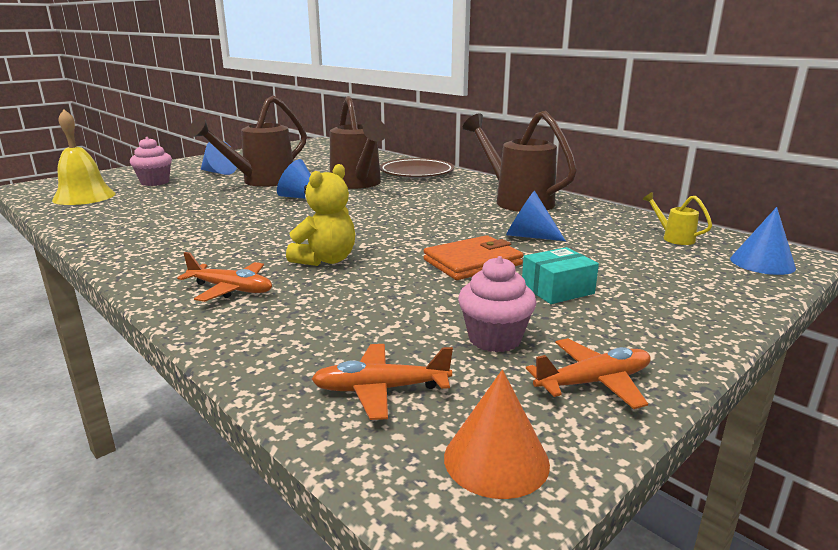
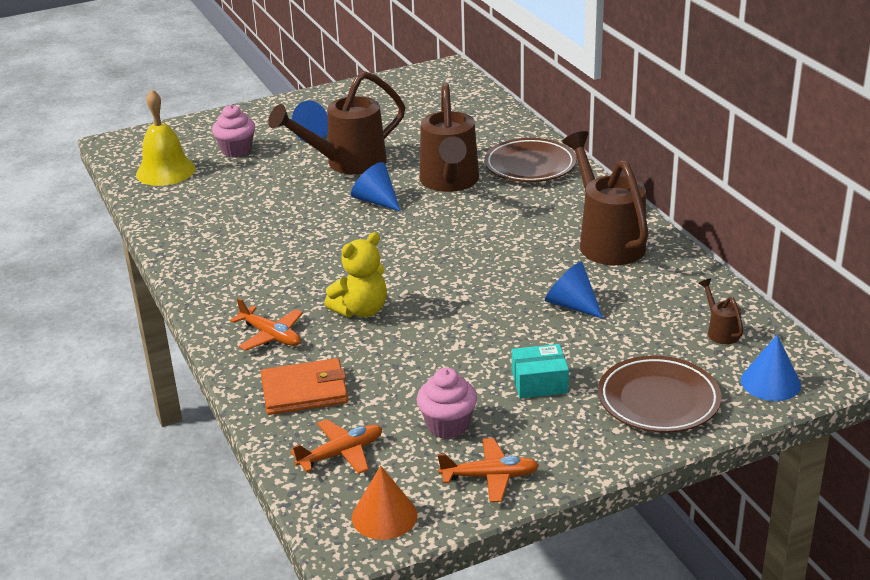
camera: 20 degrees right, 10 degrees up
(380, 389) = (341, 453): orange plane -> orange plane turned 135 degrees clockwise
(472, 262) = (490, 335): orange wallet -> orange wallet (304, 391)
(673, 238) = (720, 331): yellow watering can -> brown watering can
(686, 287) = (658, 400): none -> brown plate

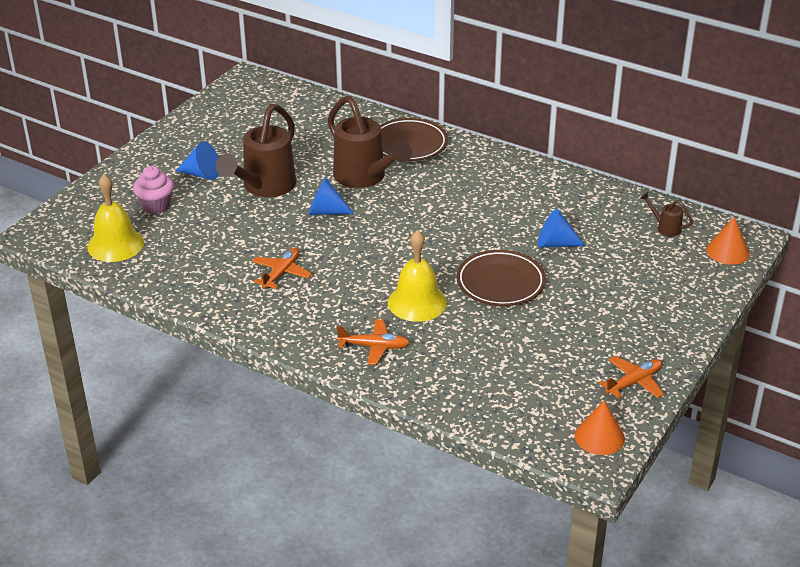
camera: 35 degrees left, 5 degrees up
(304, 391) = (448, 377): orange wallet -> none
(341, 453) = (525, 409): orange plane -> orange plane (281, 273)
(361, 310) = (417, 302): yellow teddy bear -> yellow bell
(448, 425) = (570, 360): pink cupcake -> none
(539, 382) = (594, 307): turquoise box -> none
(606, 240) = (526, 187): brown watering can -> none
(658, 400) = (677, 289): brown plate -> brown plate (500, 283)
(770, 382) = (727, 251): blue cone -> orange cone

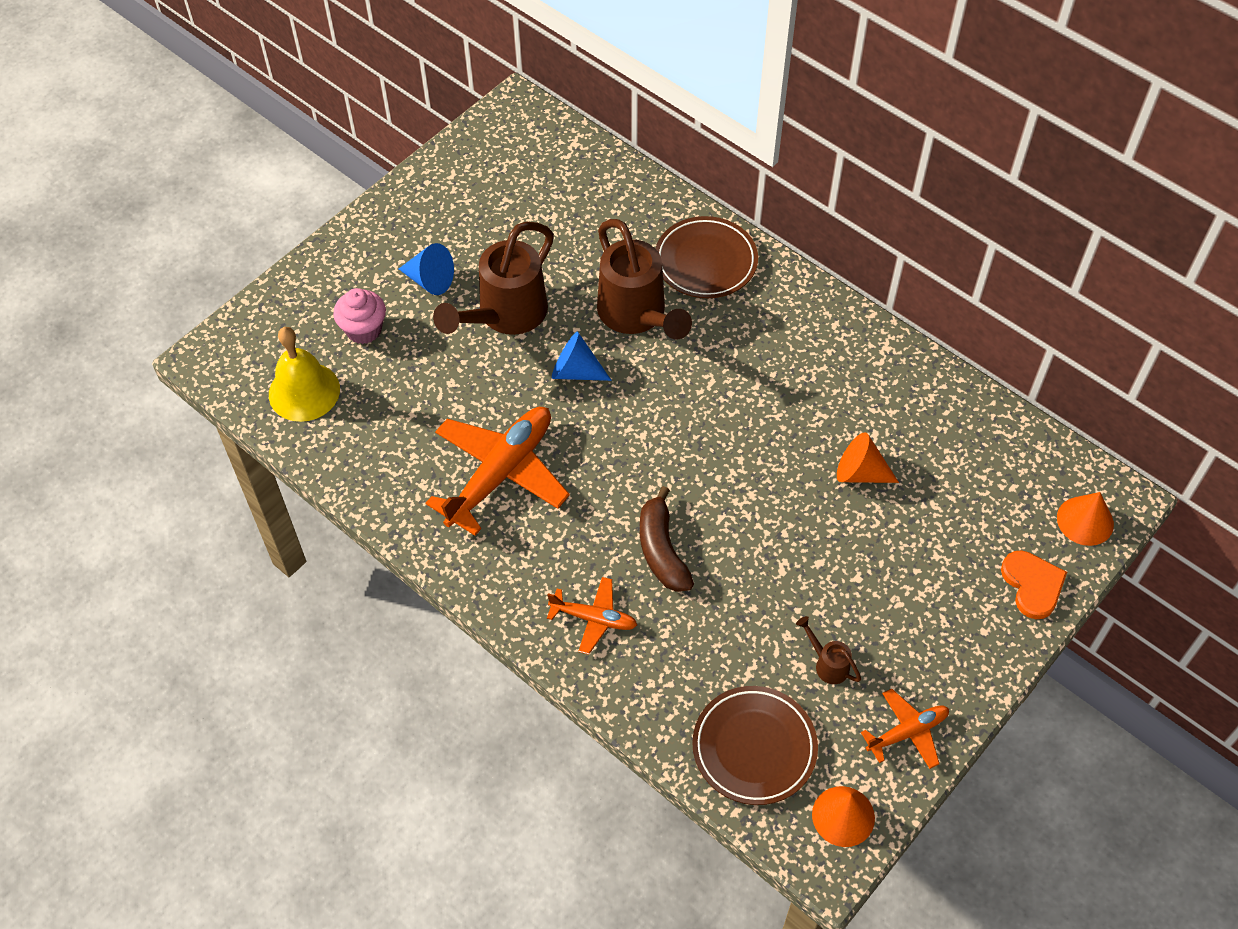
camera: 10 degrees right, 20 degrees up
(281, 273) = (501, 473): orange plane -> orange plane, size x1.90
(417, 302) = (661, 550): yellow bell -> brown banana
(500, 283) = (774, 532): brown plate -> brown plate (754, 748)
(555, 243) = (860, 473): blue cone -> orange cone
(665, 227) = (1012, 465): brown watering can -> brown watering can (827, 664)
(701, 290) = (1032, 585): none -> orange heart

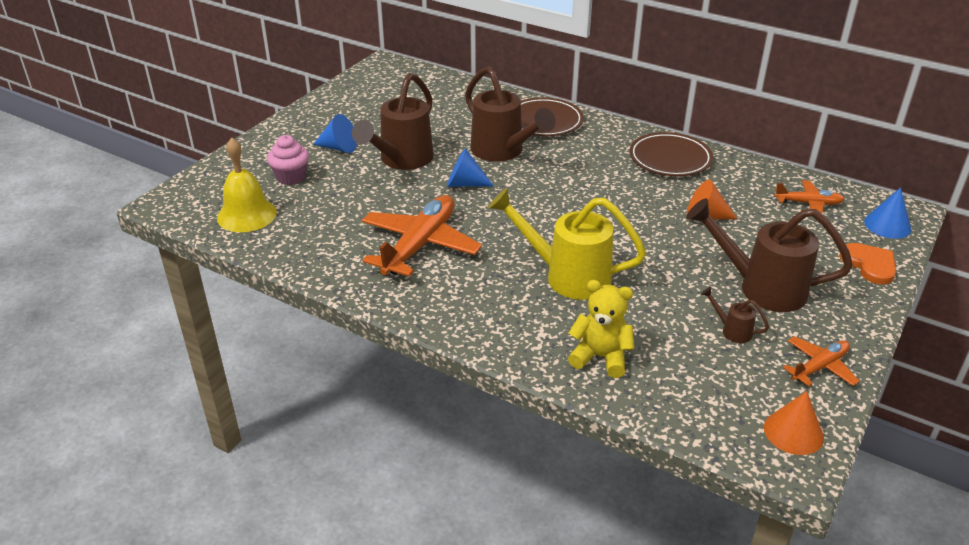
camera: 10 degrees left, 20 degrees down
(594, 618) = (524, 324): orange plane -> orange plane (808, 203)
(661, 550) = (566, 276): brown banana -> yellow watering can
(667, 680) = (600, 357): none -> yellow teddy bear
(754, 748) = (694, 394): brown plate -> brown plate (670, 159)
(885, 602) = (760, 287): none -> brown watering can
(1085, 520) = (887, 225): orange cone -> blue cone

